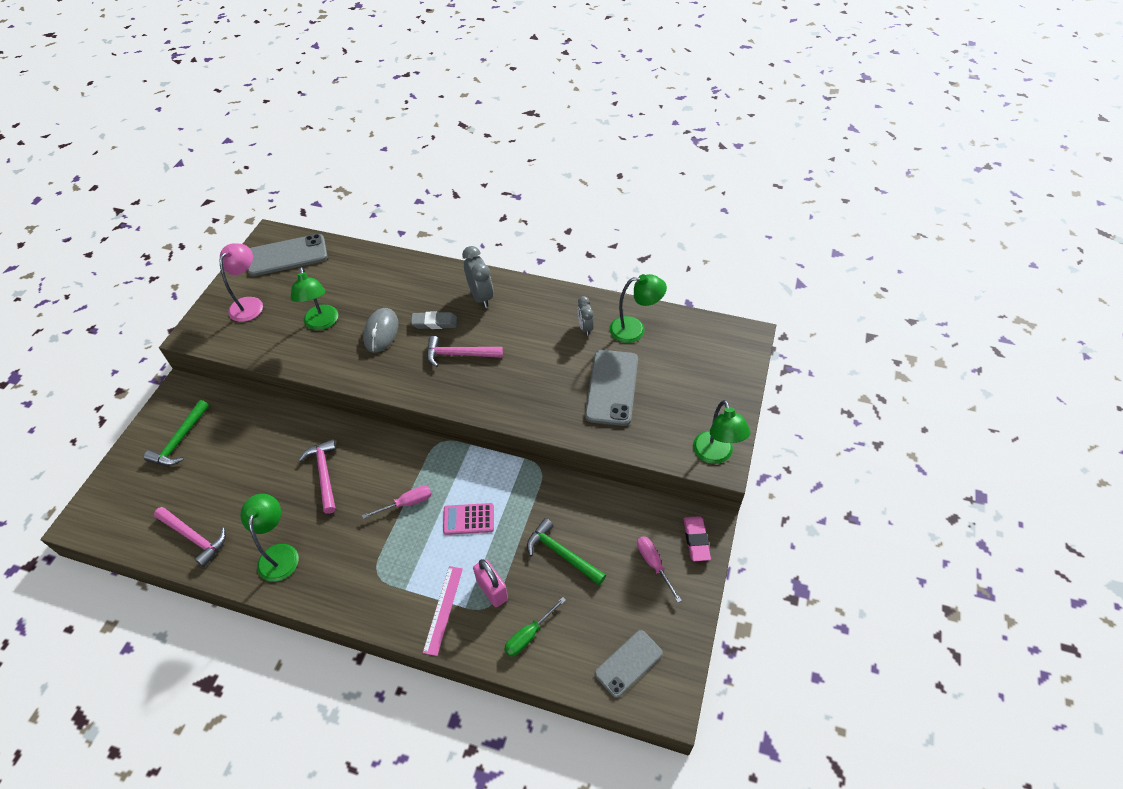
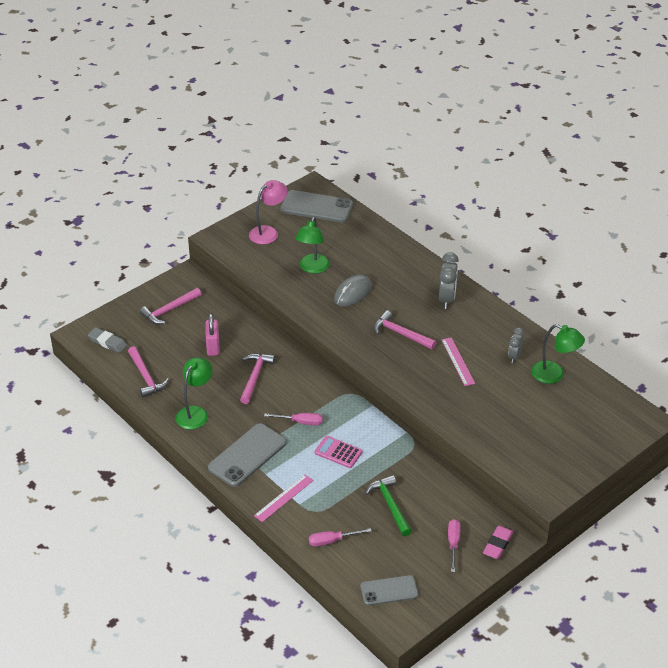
camera: 30 degrees right, 10 degrees down
(180, 440) = (169, 310): green hammer -> pink hammer
(434, 323) = (397, 303): grey eraser -> grey eraser (107, 342)
(492, 590) = (325, 503): pink padlock -> pink padlock (213, 347)
(529, 635) = (332, 541): green screwdriver -> pink screwdriver
(535, 358) = (458, 361): none -> pink ruler
(612, 387) = (503, 407): grey phone -> grey phone (247, 455)
(715, 455) = (548, 487): green lamp -> none

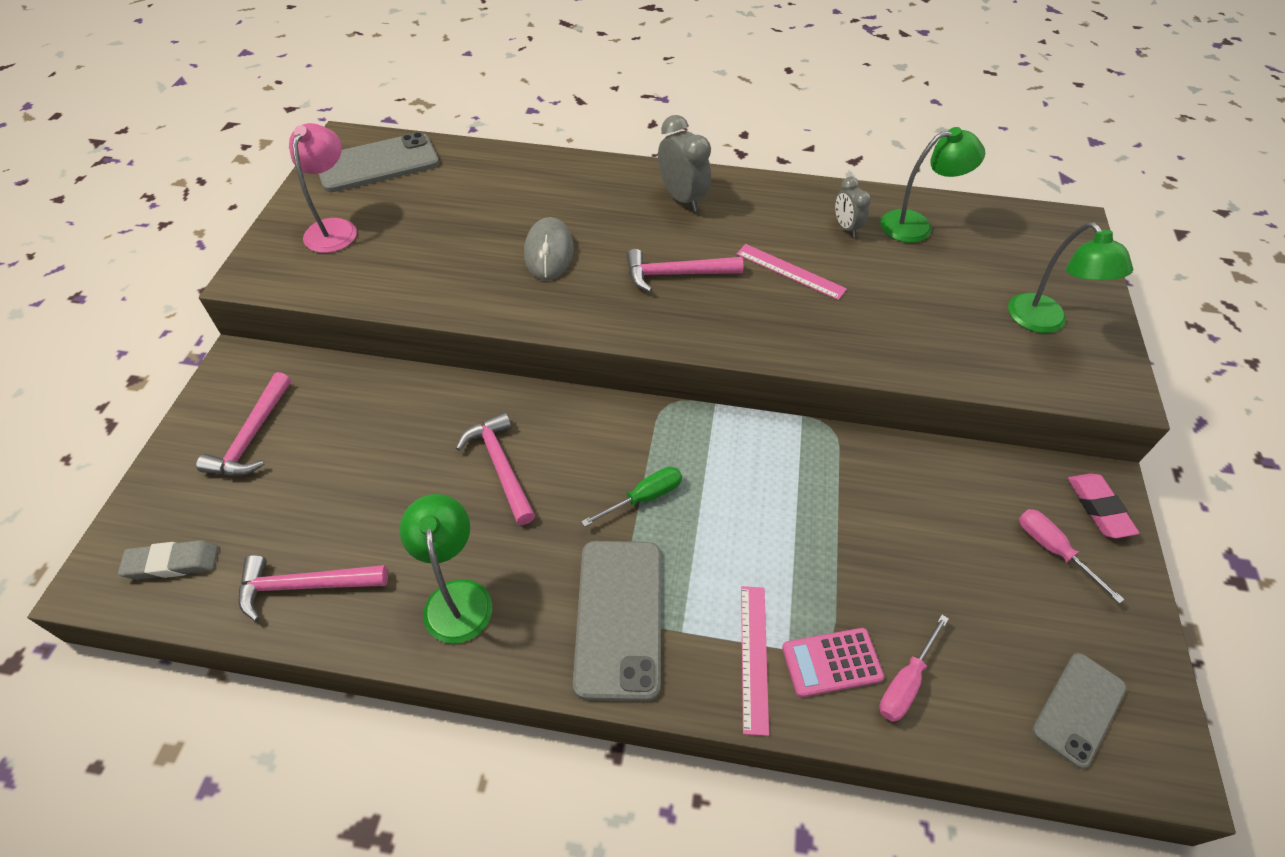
camera: 40 degrees left, 10 degrees up
(146, 377) = (305, 586): pink hammer -> pink hammer turned 150 degrees clockwise
(213, 347) = (384, 456): pink padlock -> none
(300, 422) = (644, 497): pink screwdriver -> green screwdriver
(312, 268) = (454, 247): green lamp -> green lamp (1044, 322)
(338, 452) = (748, 512): pink calculator -> pink calculator (832, 662)
(390, 505) = (909, 549): green hammer -> none

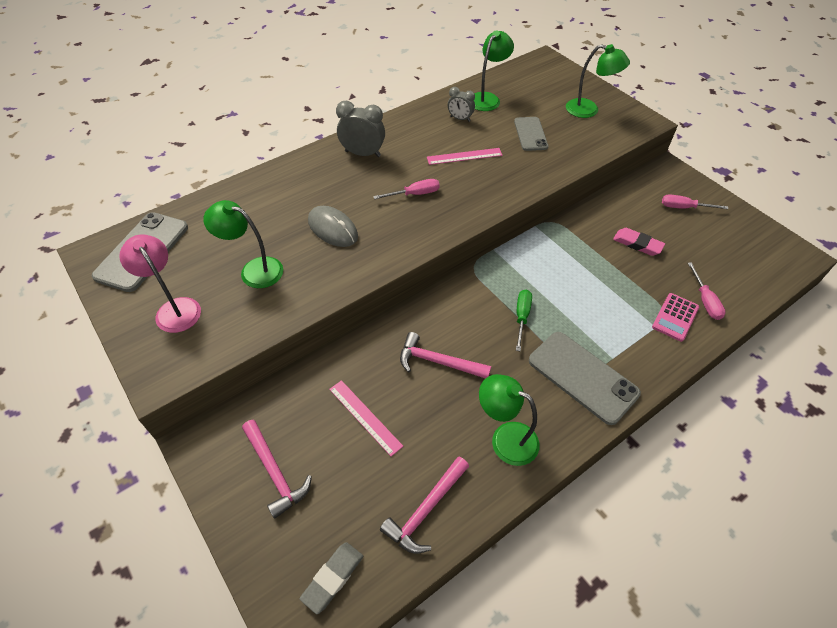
camera: 45 degrees left, 0 degrees up
(433, 241) = (254, 270): none -> green lamp
(676, 274) = (414, 194): pink hammer -> pink screwdriver
(754, 657) = (649, 341): pink ruler -> pink ruler (365, 417)
(1078, 709) = (759, 259): grey phone -> grey phone (530, 134)
(1098, 508) = (677, 179): pink eraser -> pink eraser (637, 244)

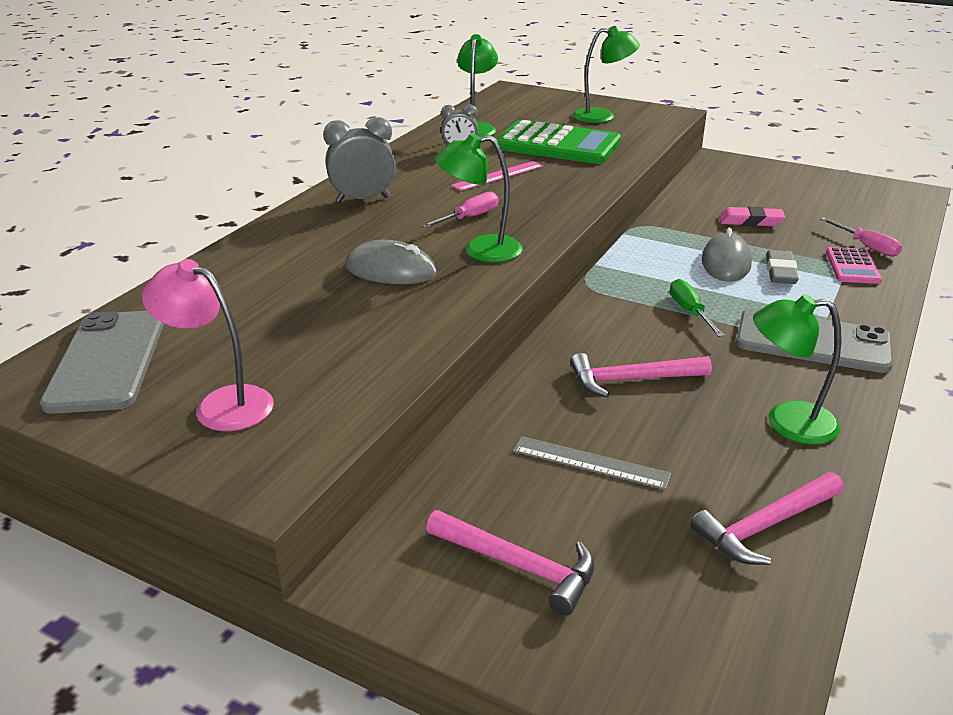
camera: 25 degrees left, 20 degrees down
(254, 270) = (313, 334): green lamp -> green lamp (480, 250)
(332, 578) = (718, 649): grey eraser -> grey eraser (780, 272)
(365, 417) = (590, 462): pink ruler -> grey ruler
(425, 510) = (765, 526): pink hammer -> pink hammer turned 45 degrees clockwise
(530, 134) = (557, 145): grey phone -> green calculator
(584, 279) = (726, 262): none -> grey mouse
(684, 207) = (766, 183): pink screwdriver -> none

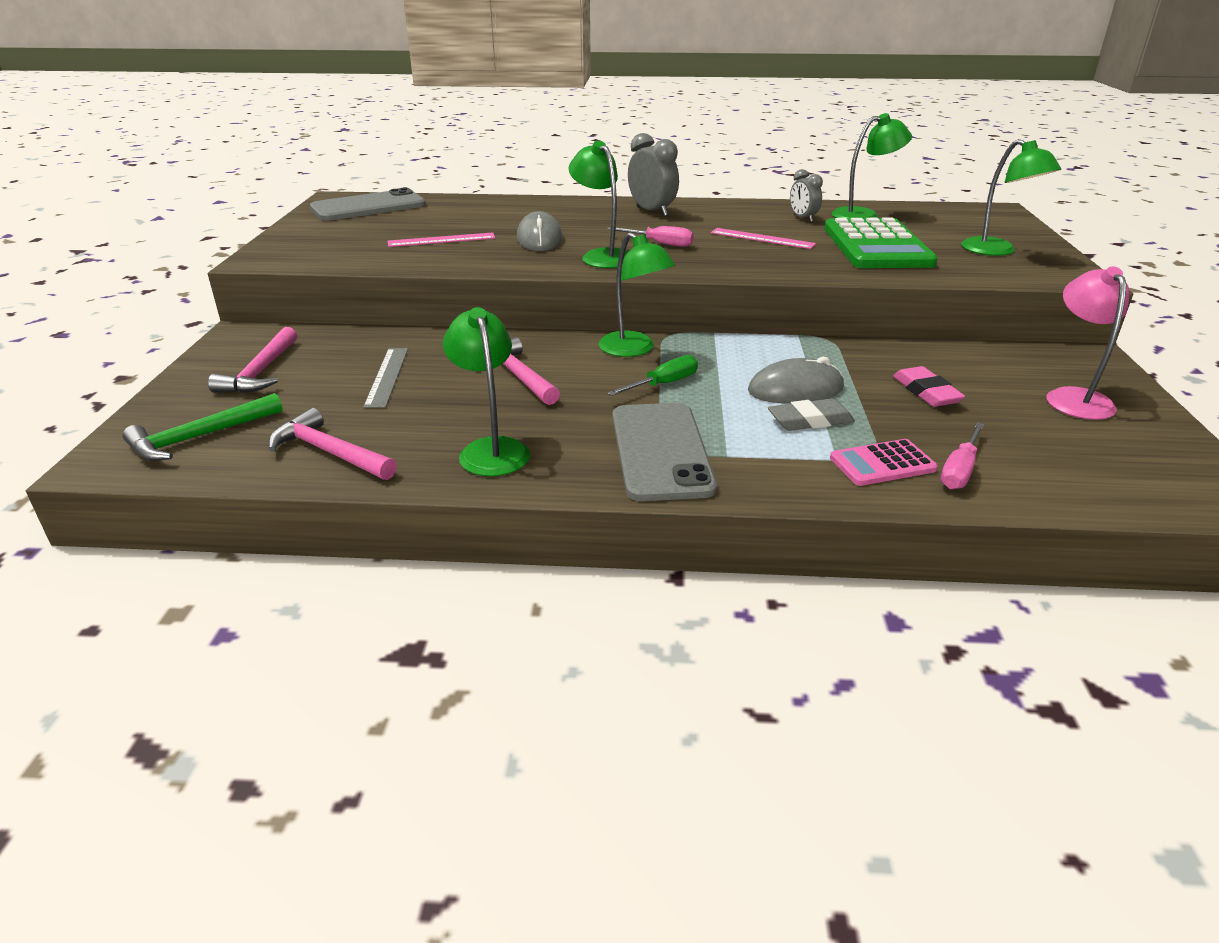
camera: 65 degrees right, 0 degrees up
(221, 404) = (335, 236): pink lamp -> pink lamp (1074, 397)
(330, 327) = (441, 240): none -> pink ruler
(608, 308) = (634, 349): none -> green lamp
(694, 634) = (199, 437): none -> green hammer

